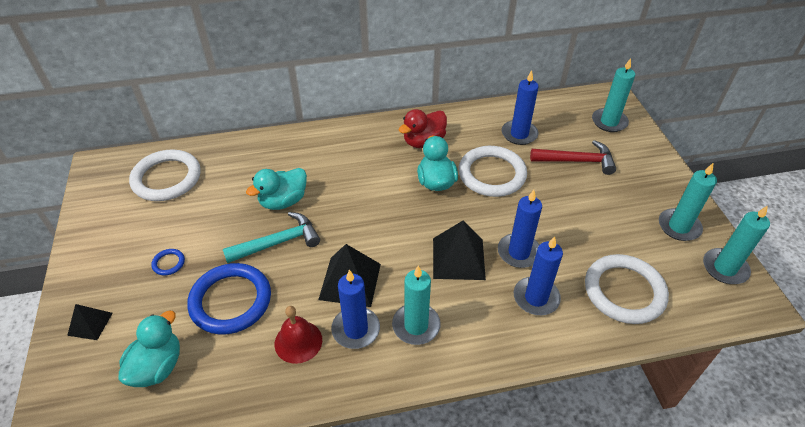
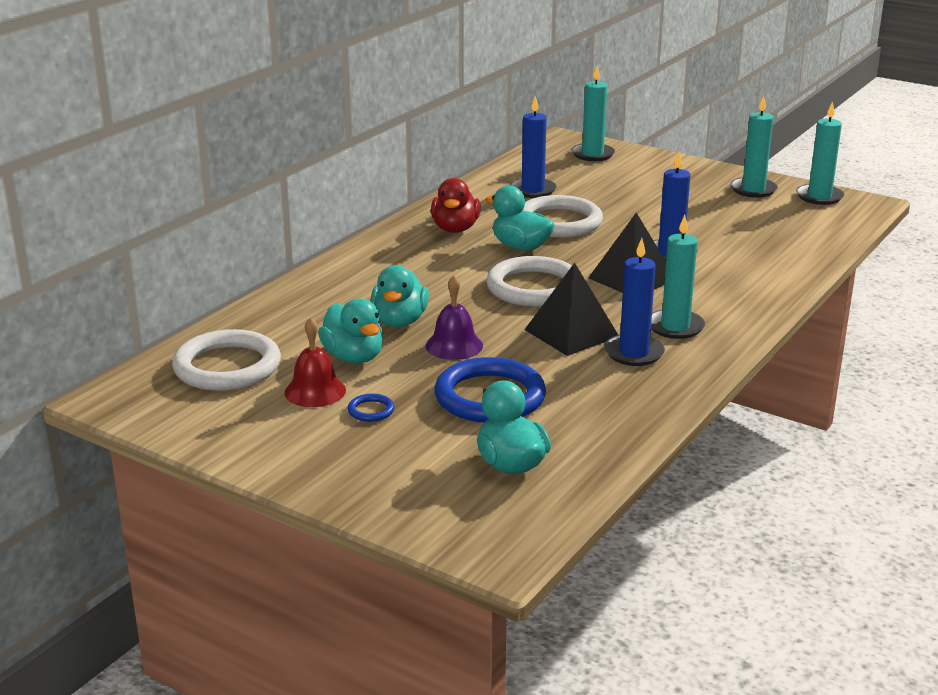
camera: 45 degrees left, 20 degrees down
(90, 324) = (379, 483): black pyramid -> none
(223, 214) = (353, 357): none -> turquoise duck
(278, 242) = (454, 345): turquoise hammer -> purple bell
(298, 341) = (602, 384): red bell -> red bell (315, 391)
(536, 298) = (730, 270): blue candle -> none
(576, 161) = (612, 186): red hammer -> none
(624, 291) = (780, 238): white ring -> white ring (534, 287)

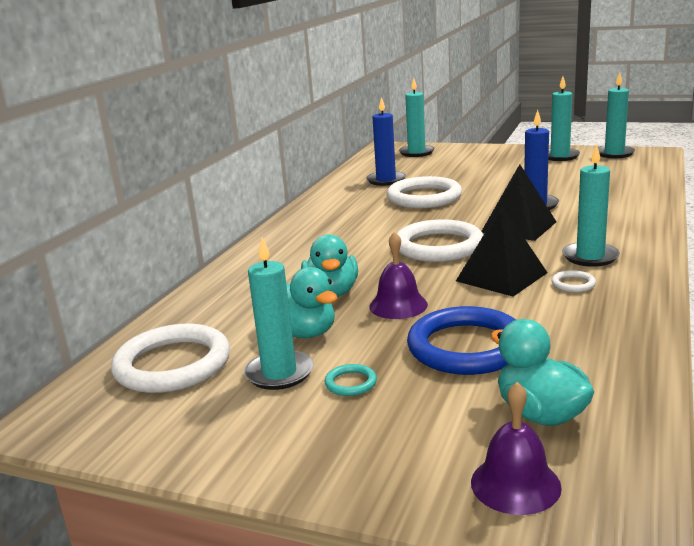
camera: 10 degrees left, 5 degrees down
(315, 391) = (279, 373): red bell -> turquoise candle
(371, 410) = (351, 383): blue ring -> turquoise ring
(452, 510) = (515, 484): none -> purple bell
(455, 229) = (338, 214): red duck -> none
(520, 247) = (404, 219): turquoise duck -> none
(634, 353) = (573, 284): blue candle -> white ring

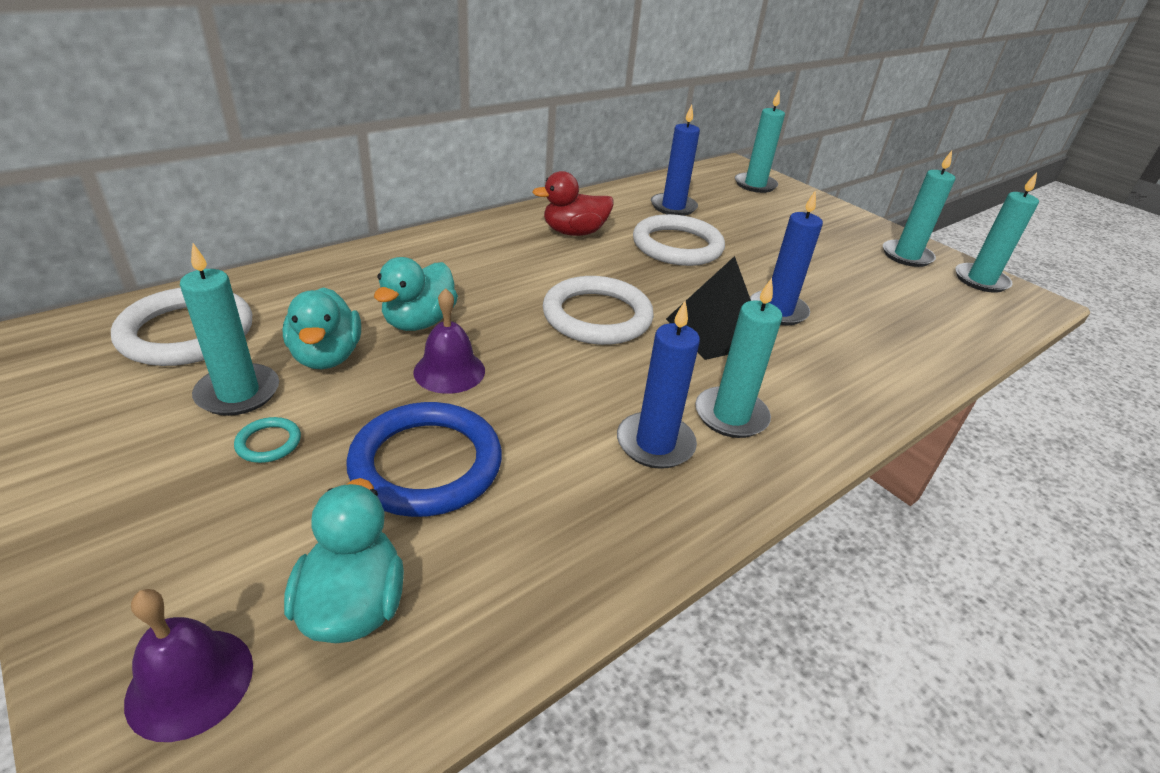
camera: 25 degrees right, 15 degrees up
(346, 214) = (574, 232): none -> red duck
(501, 276) = (598, 390): black pyramid -> none
(573, 284) = (655, 443): white ring -> blue candle

